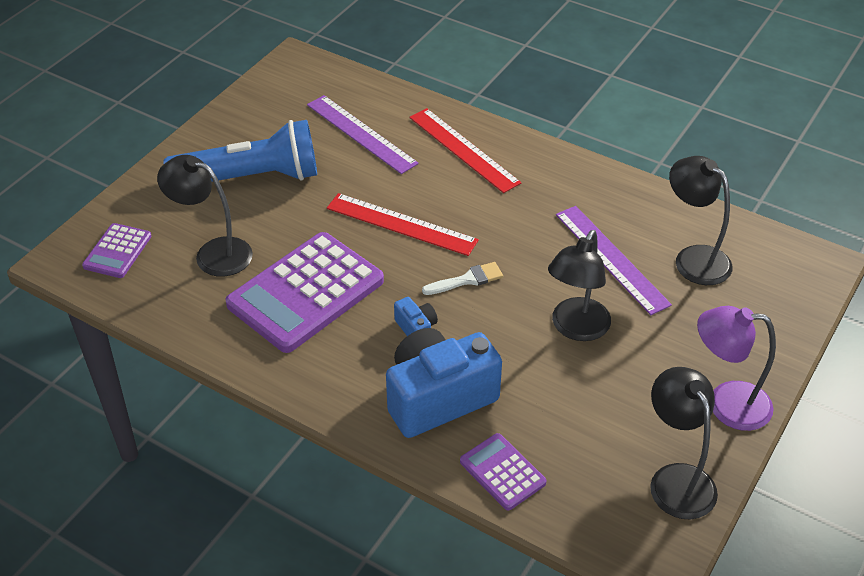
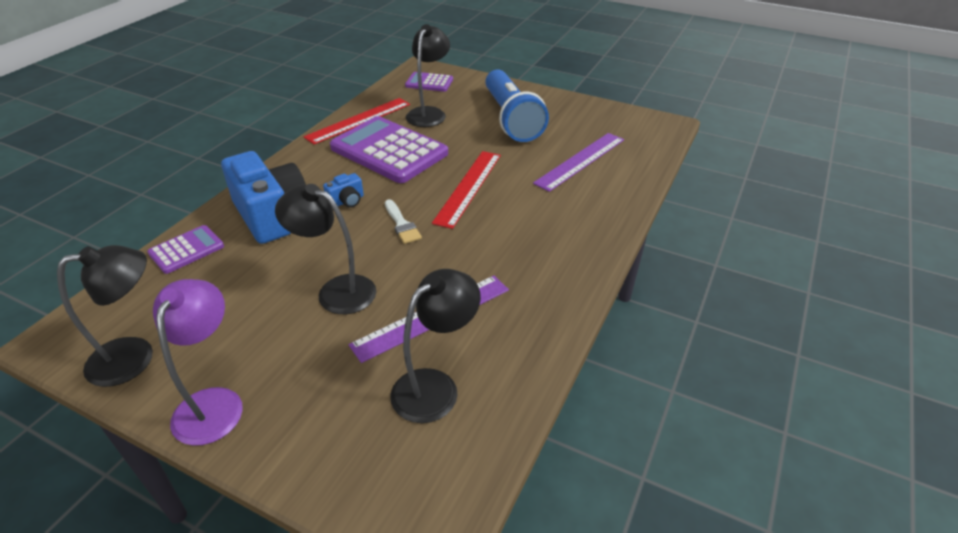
camera: 85 degrees right, 5 degrees down
(463, 149) = (577, 216): red ruler -> red ruler (359, 120)

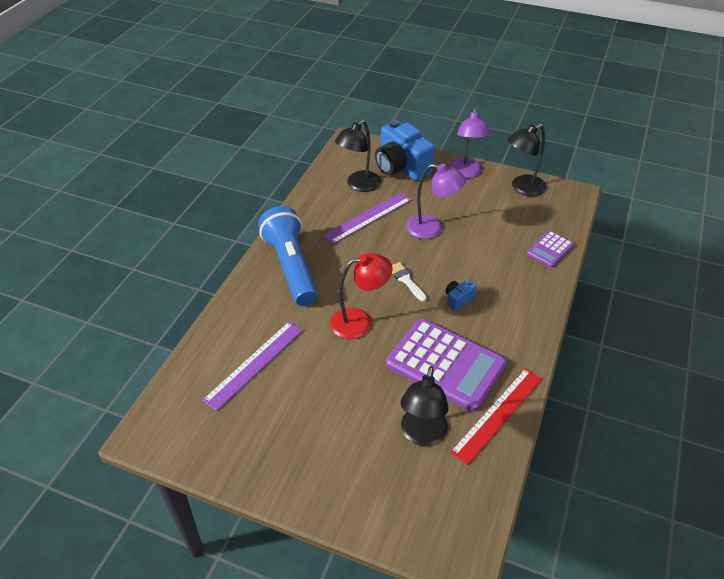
camera: 175 degrees right, 5 degrees up
(271, 215) = (510, 282): blue camera -> blue camera (401, 167)
(336, 290) = (432, 229): black lamp -> purple lamp
(429, 83) = (440, 511): purple calculator -> none
(468, 187) = (359, 322): red ruler -> red lamp
(511, 119) = (324, 431): blue flashlight -> blue flashlight (291, 267)

